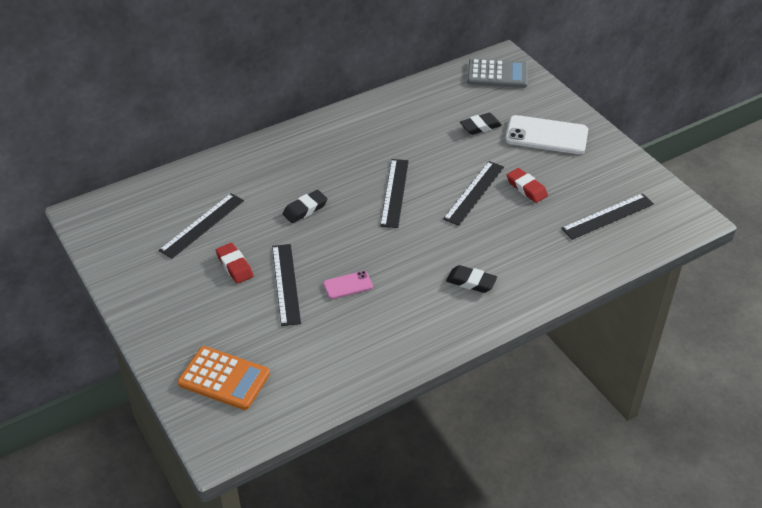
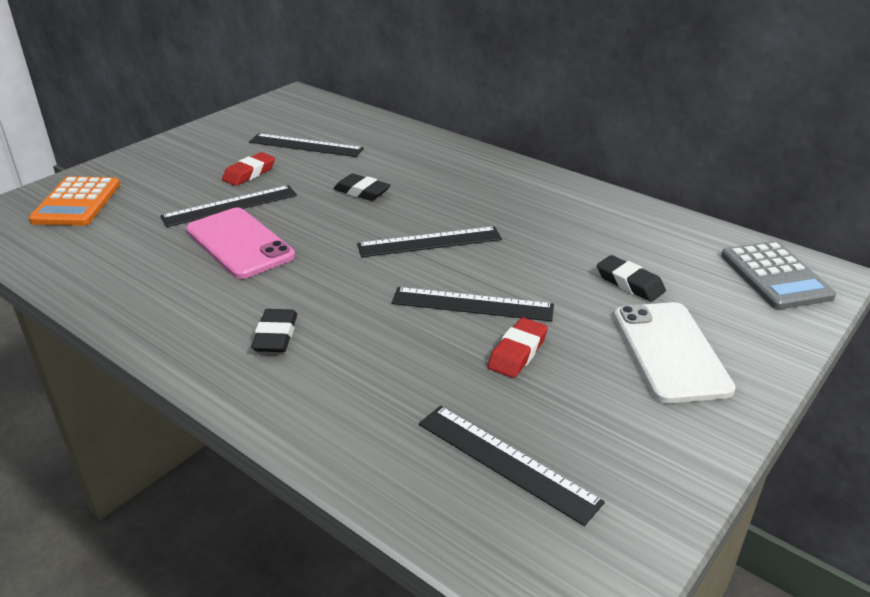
camera: 70 degrees right, 10 degrees down
(348, 285) = (239, 243): pink phone -> pink phone, size x1.98

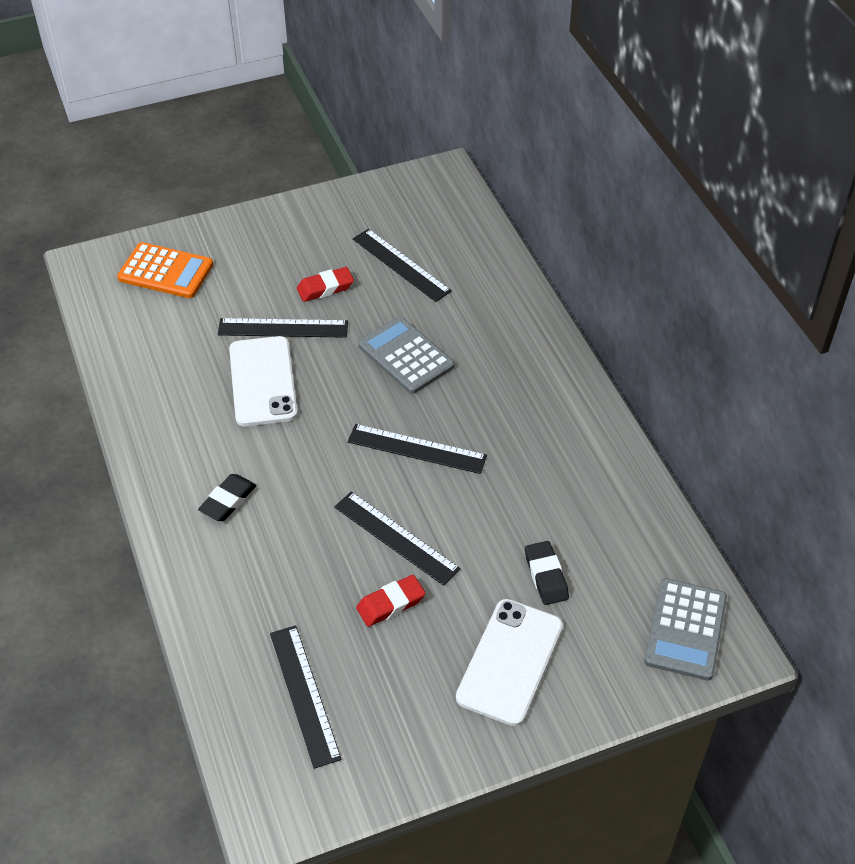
camera: 30 degrees right, 15 degrees up
(77, 202) = (165, 271): orange calculator -> orange calculator turned 105 degrees counterclockwise
(239, 243) = (262, 381): pink phone -> white phone
(362, 192) = (406, 356): black eraser -> grey calculator

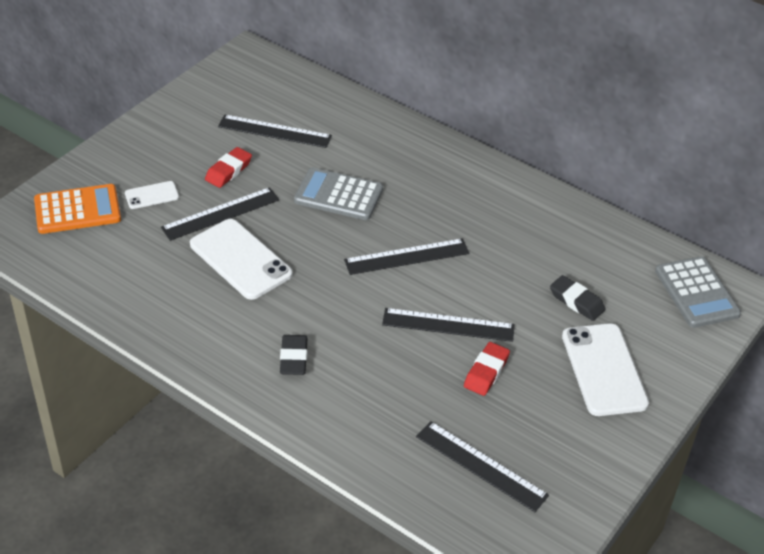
camera: 35 degrees left, 5 degrees down
(238, 284) = (152, 195): none -> white phone

